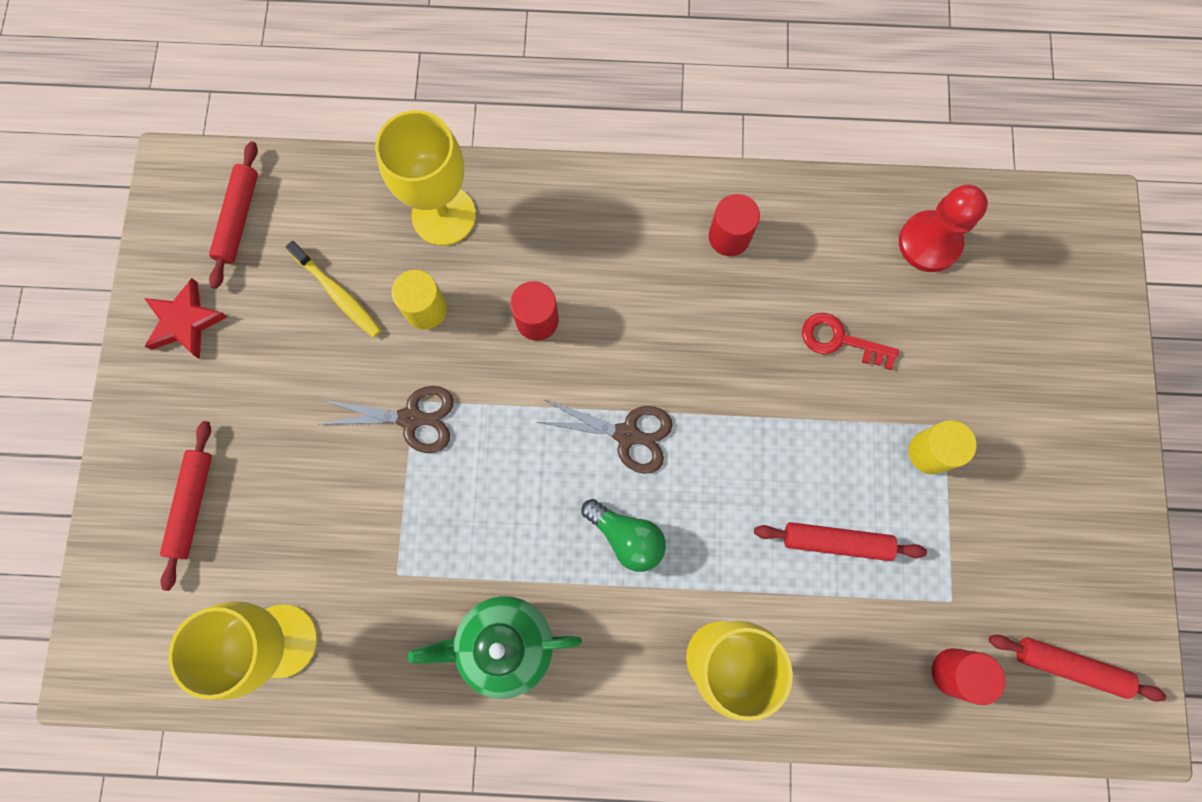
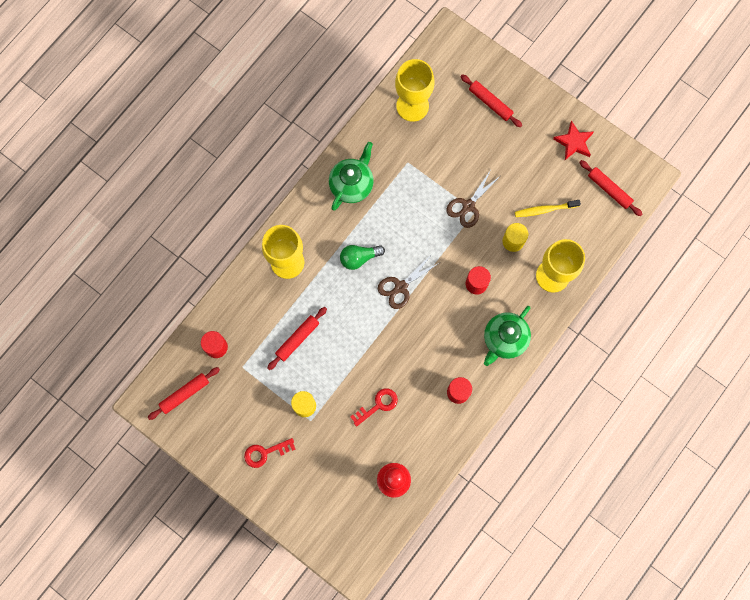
camera: 125 degrees right, 0 degrees up
(598, 222) = (504, 339): none -> green teapot
(1048, 461) = (265, 453): none -> red key

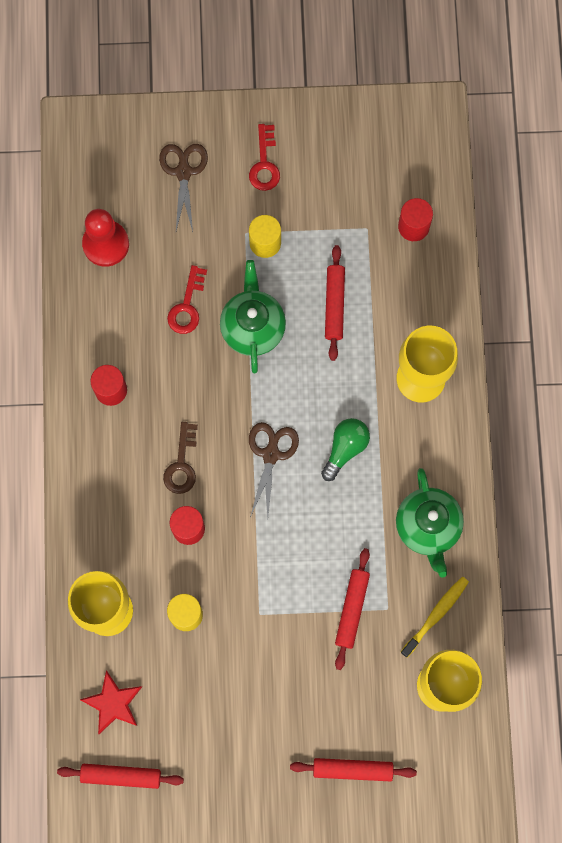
camera: 140 degrees right, 0 degrees up
(185, 394) = (402, 154): red rolling pin -> red rolling pin (352, 609)
(265, 453) = (264, 164): red key -> red key turned 150 degrees clockwise
(452, 320) = (181, 464): none -> brown key
(468, 206) = (272, 614): brown scissors -> brown scissors (183, 172)
(504, 339) = (105, 490): green teapot -> green teapot (253, 327)
(545, 210) = (179, 685): yellow toothbrush -> yellow toothbrush (436, 615)
(574, 142) = (210, 803): red star -> red star (113, 703)

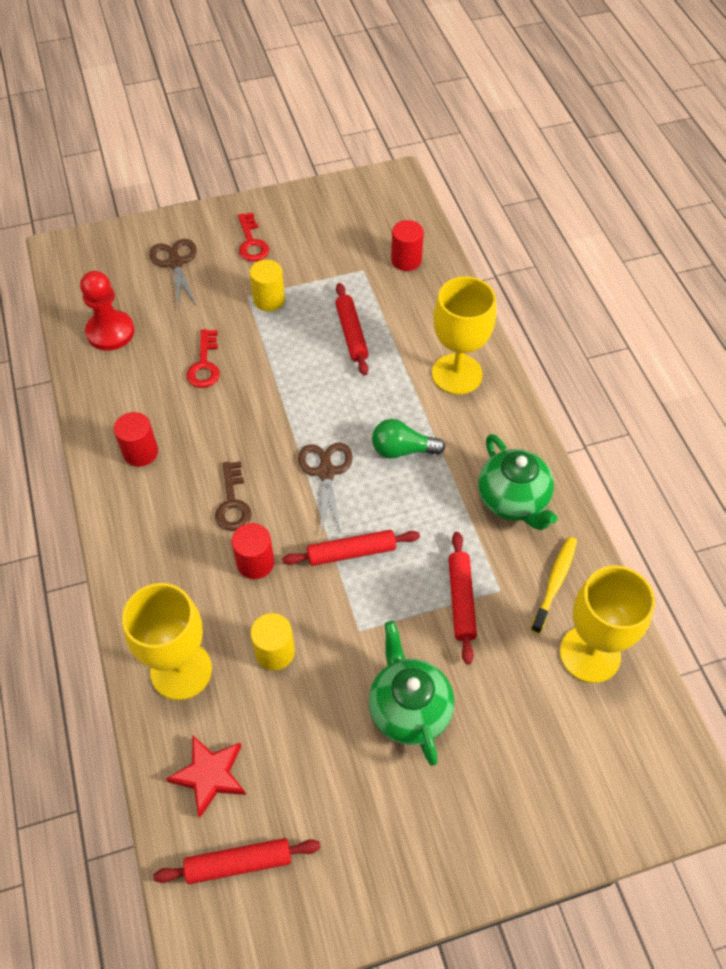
camera: 15 degrees left, 20 degrees down
(253, 327) = (276, 368): green teapot -> green teapot (409, 709)
(345, 448) = (402, 450): green light bulb -> green light bulb turned 105 degrees counterclockwise
(352, 770) = (522, 776): red rolling pin -> red rolling pin (351, 552)

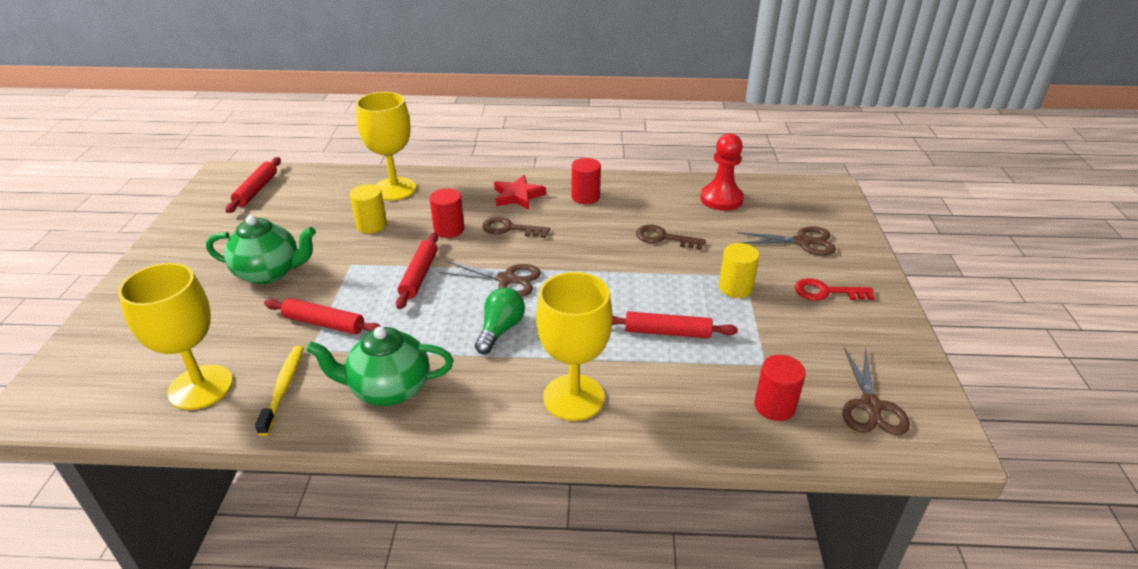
camera: 110 degrees right, 20 degrees down
(204, 365) = (663, 238): red key -> brown key
(209, 775) = (317, 189): red star -> red star (518, 196)
(380, 213) = (870, 406): none -> brown scissors
(554, 583) = (283, 388): yellow toothbrush -> yellow toothbrush turned 135 degrees counterclockwise

